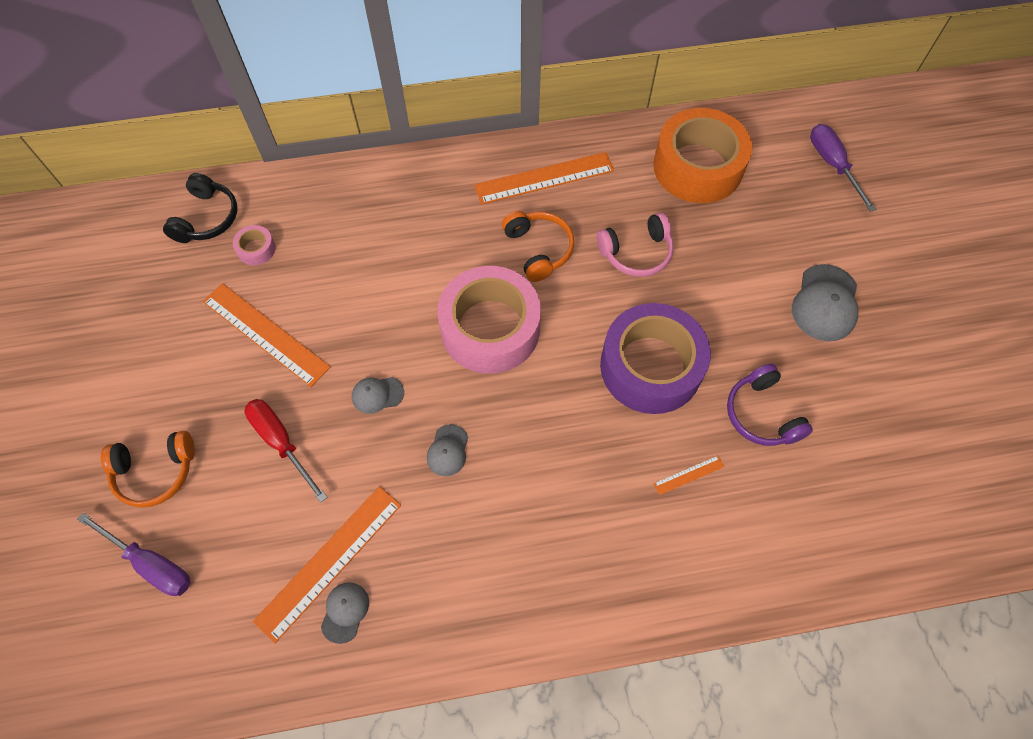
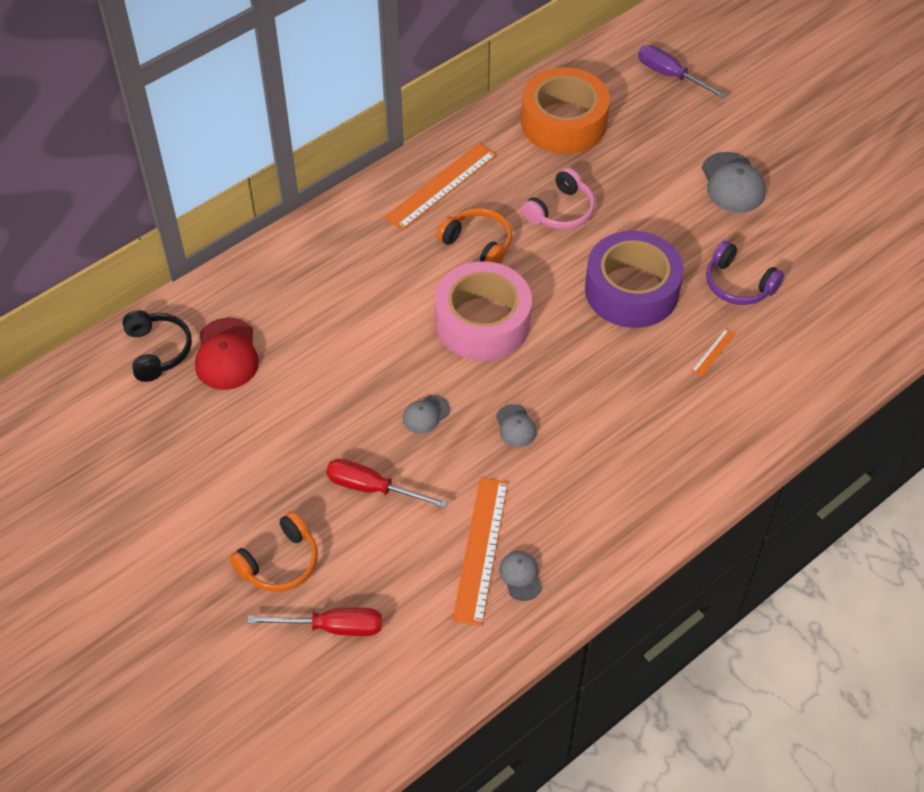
camera: 30 degrees left, 10 degrees down
(151, 563) = (333, 627): purple screwdriver -> red screwdriver
(256, 249) = (226, 354): pink tape -> red cap
(265, 334) = (291, 416): orange ruler -> none

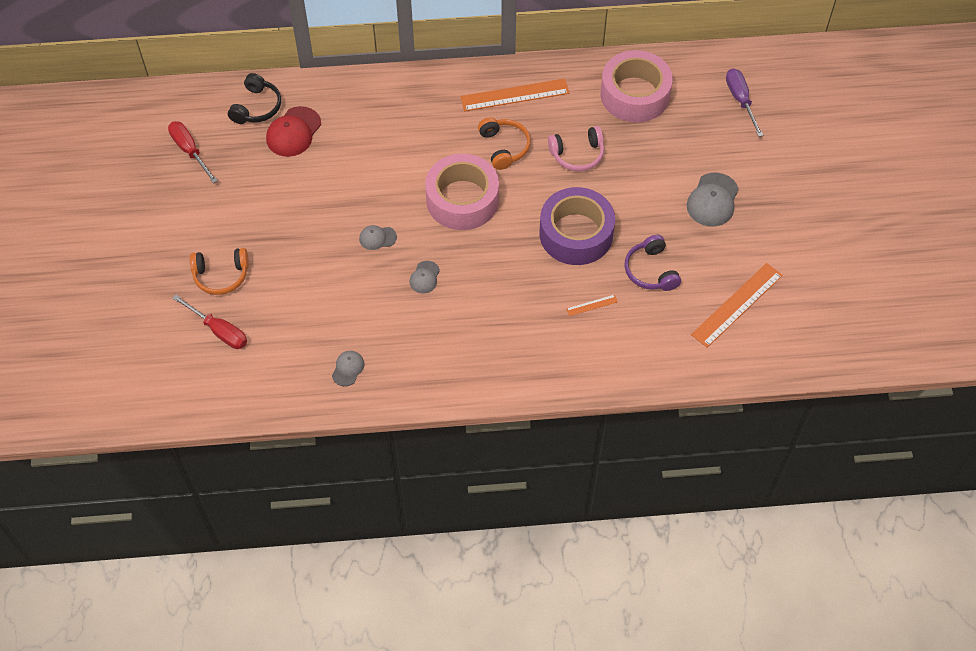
camera: 35 degrees right, 5 degrees up
(372, 488) = (308, 264): red screwdriver -> red screwdriver (190, 151)
(481, 549) = (339, 339): orange ruler -> orange ruler (737, 305)
(564, 122) = (635, 94): orange tape -> pink tape

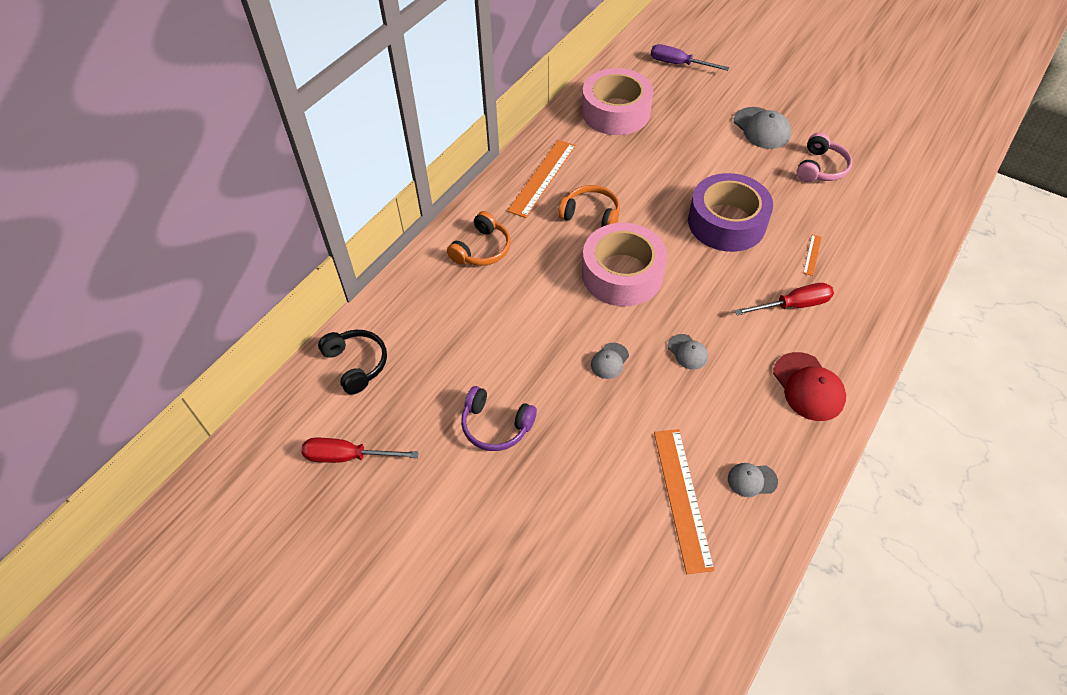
camera: 50 degrees left, 5 degrees down
(219, 330) = (610, 575): red screwdriver -> red screwdriver (793, 305)
(221, 276) = (538, 527): orange headphones -> orange headphones (482, 249)
(293, 132) = (419, 352): red cap -> red cap (808, 387)
(348, 369) = (752, 480): grey cap -> grey cap turned 60 degrees counterclockwise
(577, 155) = (644, 176): pink headphones -> pink headphones (820, 168)
(650, 271) = (804, 200): purple headphones -> purple headphones (496, 426)
(737, 305) = (878, 171): orange ruler -> orange ruler (682, 498)

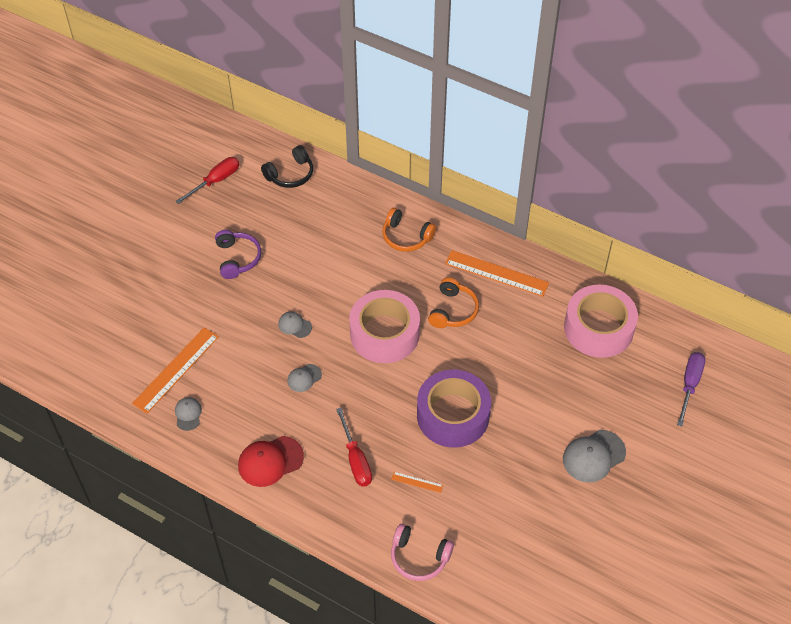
camera: 85 degrees right, 0 degrees up
(348, 456) = (215, 181): red screwdriver -> red screwdriver turned 45 degrees clockwise
(496, 426) = (237, 258): purple headphones -> purple headphones turned 150 degrees clockwise
(682, 498) = (176, 369): orange ruler -> orange ruler turned 45 degrees counterclockwise
(820, 168) = (538, 505): pink headphones -> pink headphones (419, 557)

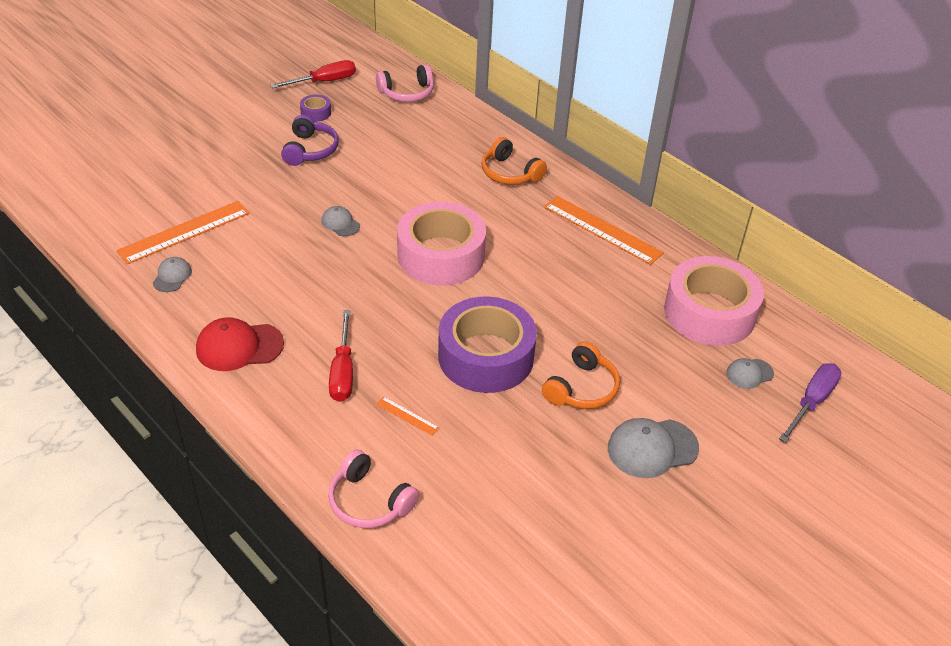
camera: 15 degrees right, 10 degrees down
(224, 217) = (316, 113): none -> purple tape
(290, 174) = (407, 93): black headphones -> pink headphones
(304, 378) = (324, 275): grey cap -> grey cap (749, 374)
(453, 310) = (533, 253): orange headphones -> orange headphones (582, 388)

